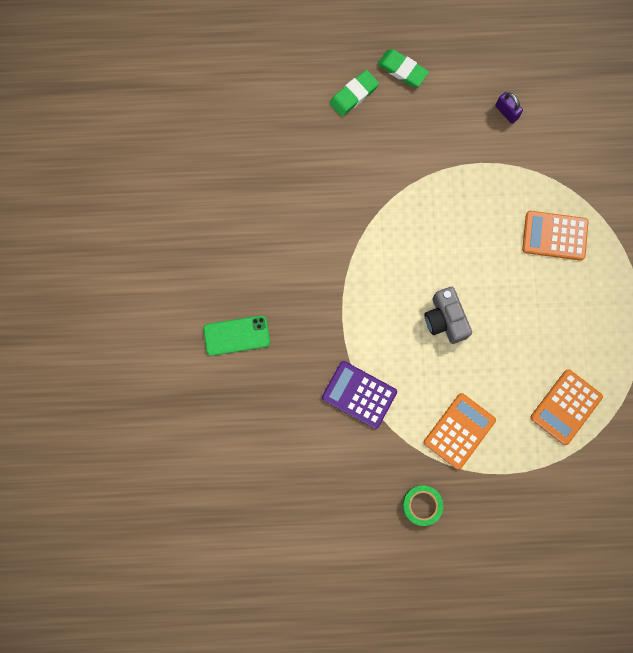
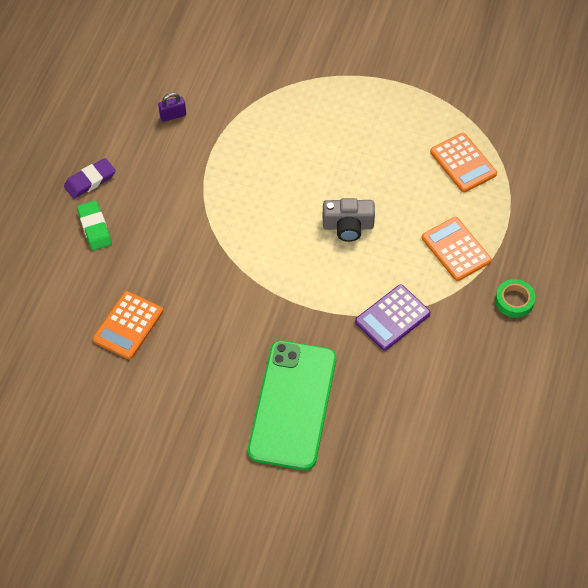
camera: 70 degrees left, 20 degrees down
(236, 335) = (292, 405): green phone -> green phone, size x1.98
(402, 70) = (90, 180): green eraser -> purple eraser
(554, 236) = (305, 119): orange calculator -> orange calculator (128, 325)

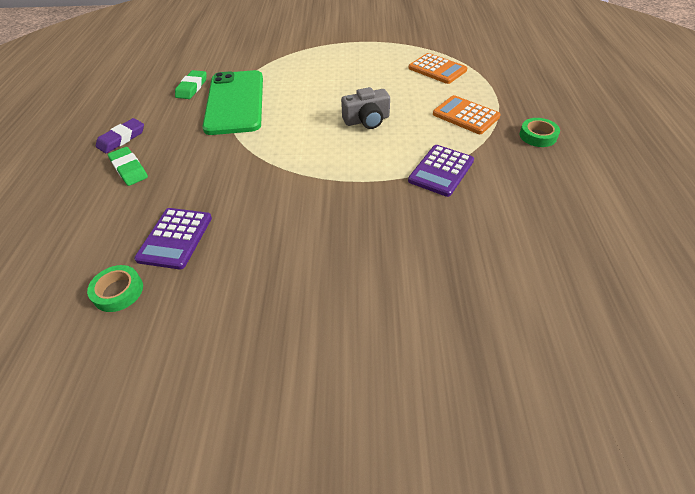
camera: 15 degrees left, 10 degrees down
(77, 366) = (118, 291): none -> green tape
(128, 325) = (175, 238): orange calculator -> purple calculator
(173, 115) = (192, 87): purple padlock -> green eraser
(292, 405) = (380, 266): green phone -> green phone (235, 102)

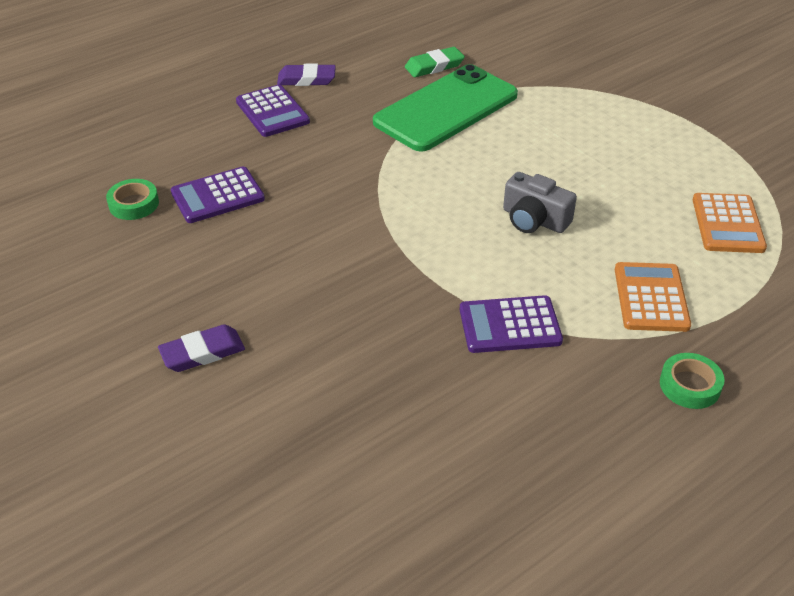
camera: 50 degrees right, 5 degrees down
(129, 169) = (272, 112): green eraser -> purple calculator
(329, 328) = (202, 352): none -> purple eraser

